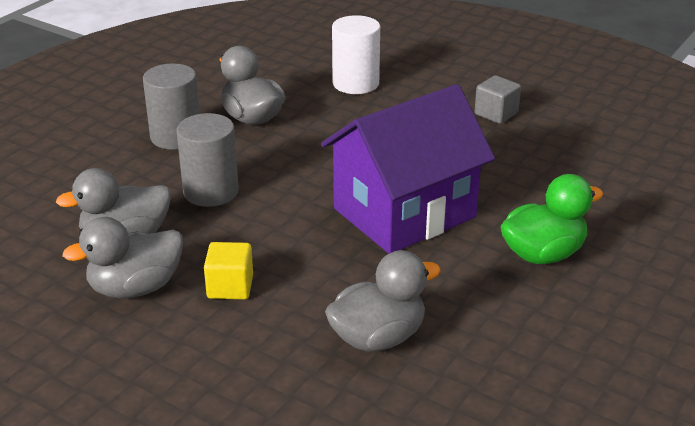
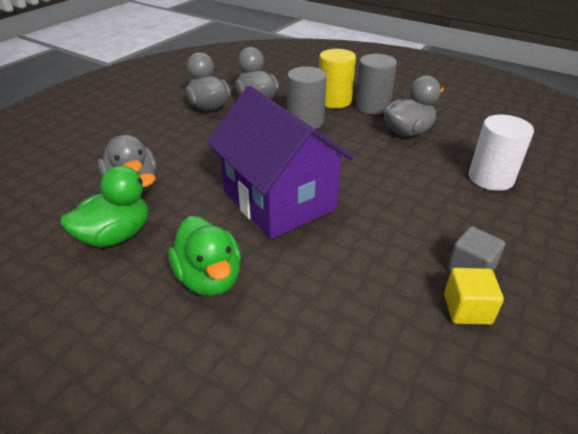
camera: 90 degrees right, 5 degrees up
(148, 165) = (334, 101): none -> yellow cylinder
(230, 287) = (202, 133): yellow cube -> yellow cube (467, 309)
(488, 333) = (116, 235): none -> green duck

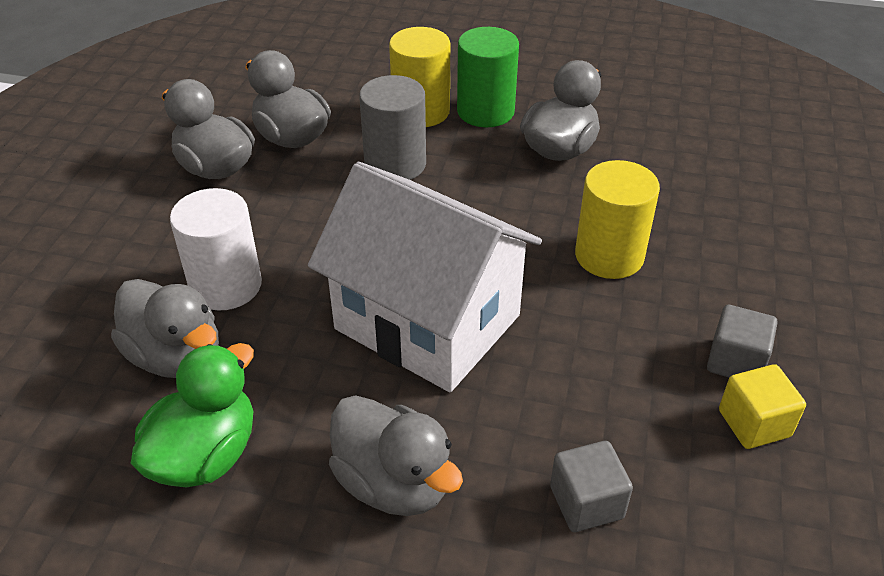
camera: 20 degrees left, 5 degrees up
(209, 278) = (393, 483): green duck -> grey duck
(279, 200) = (427, 322): purple house -> white house
(323, 324) = (586, 502): none -> grey cube
(372, 107) = (485, 111): grey cylinder -> green cylinder
(411, 191) = (609, 256): none -> yellow cylinder
(490, 178) = (705, 206): white cylinder -> white cylinder (226, 285)

